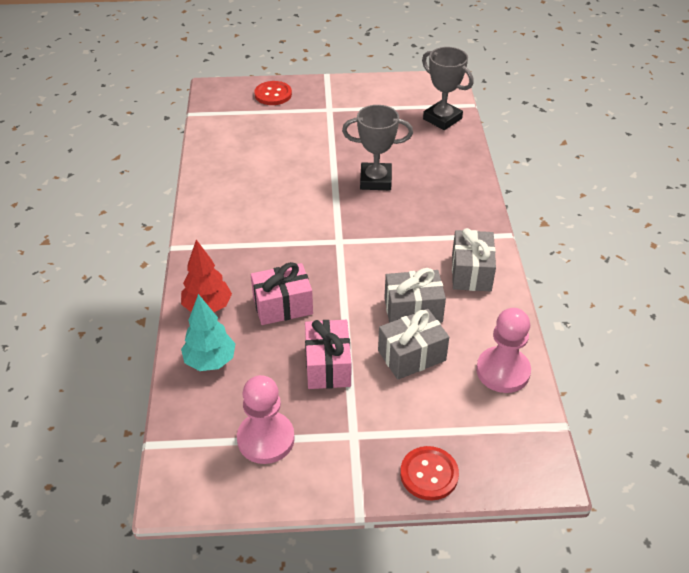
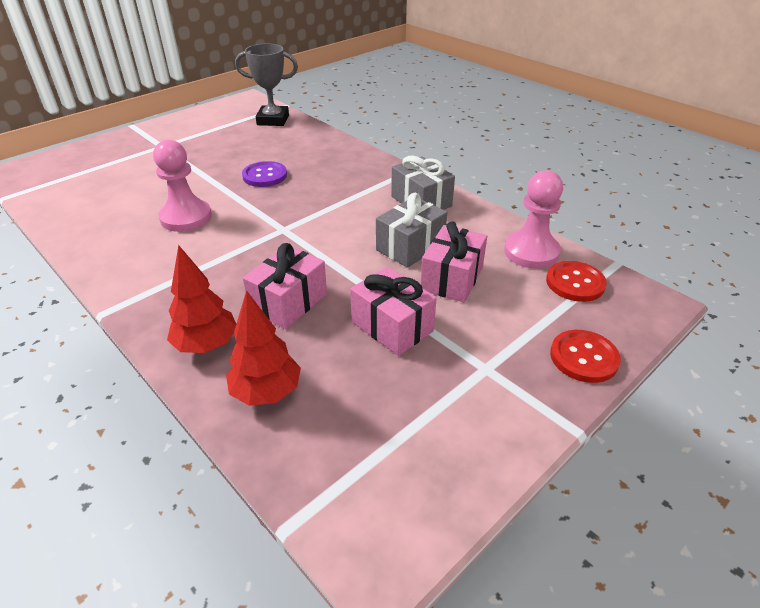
camera: 40 degrees left, 5 degrees down
(210, 361) = (266, 392): turquoise tree -> red tree
(266, 439) = (412, 427): pink pawn -> pink pawn (186, 217)
(273, 94) = (90, 154): red button -> red button (575, 283)
(375, 180) = (265, 176): grey trophy -> purple button
(411, 355) = (452, 279): grey gift -> pink gift

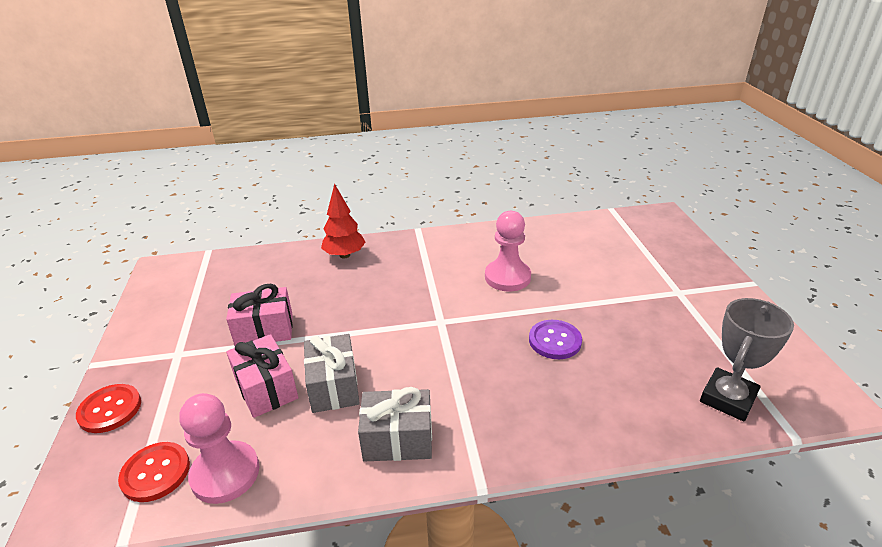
camera: 125 degrees right, 5 degrees down
(266, 392) = (283, 265): red tree -> none
(288, 302) = (344, 294): pink gift -> none

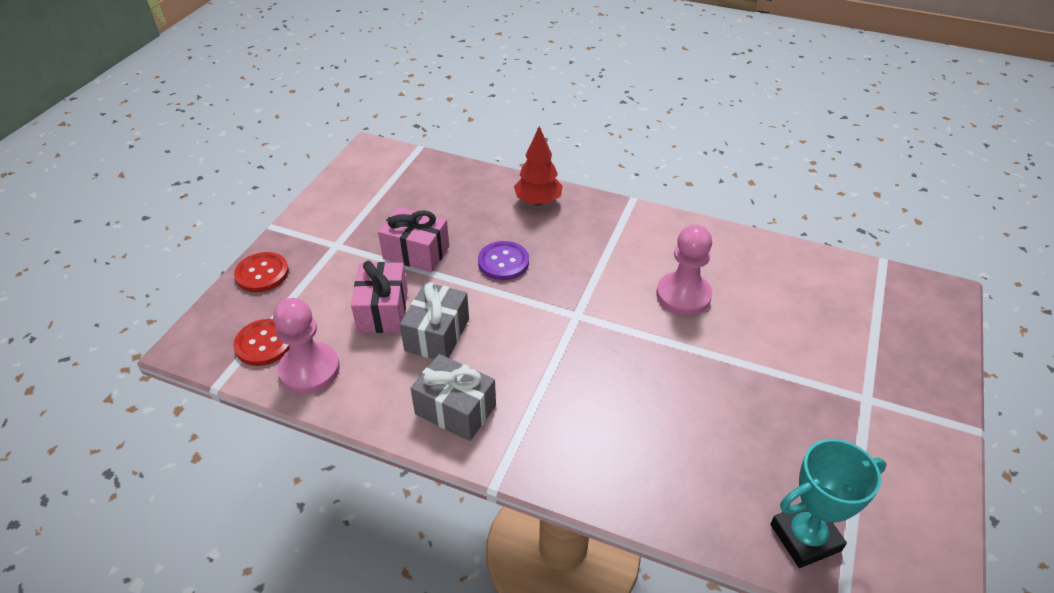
camera: 30 degrees right, 10 degrees up
(555, 341) = (673, 387): purple button -> purple button (503, 262)
(728, 398) = (805, 537): grey trophy -> turquoise trophy

